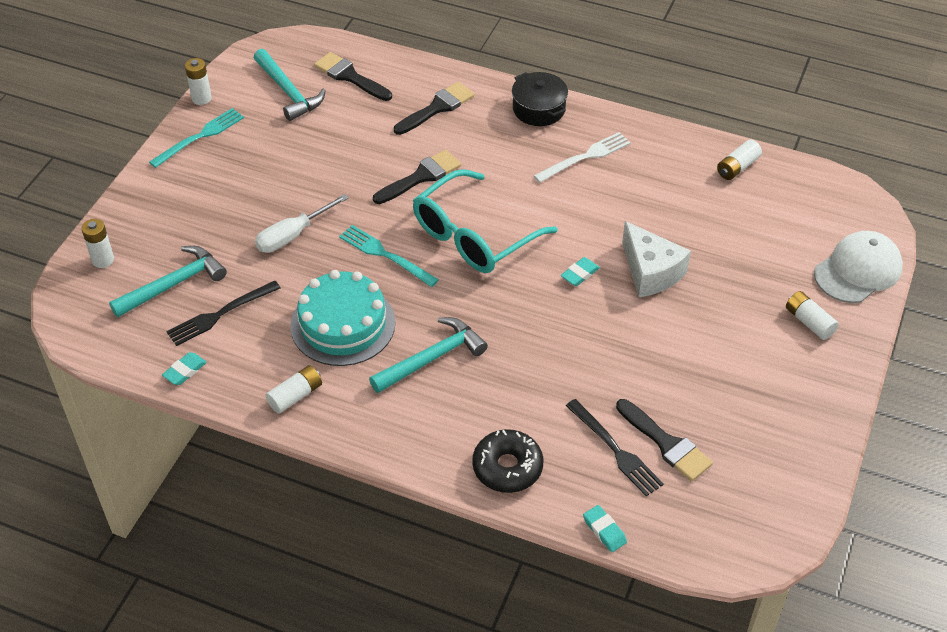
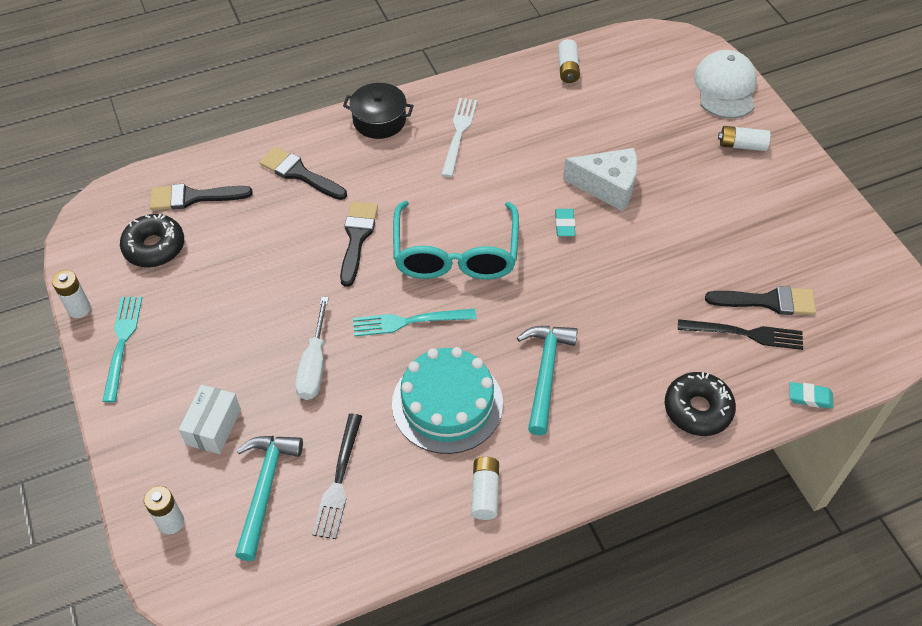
camera: 45 degrees left, 5 degrees up
(185, 371) = (371, 553): turquoise eraser -> none
(190, 225) = (213, 427): none -> white box
(288, 91) = (154, 247): turquoise hammer -> black donut
(437, 108) = (299, 173): black brush -> black brush turned 60 degrees counterclockwise

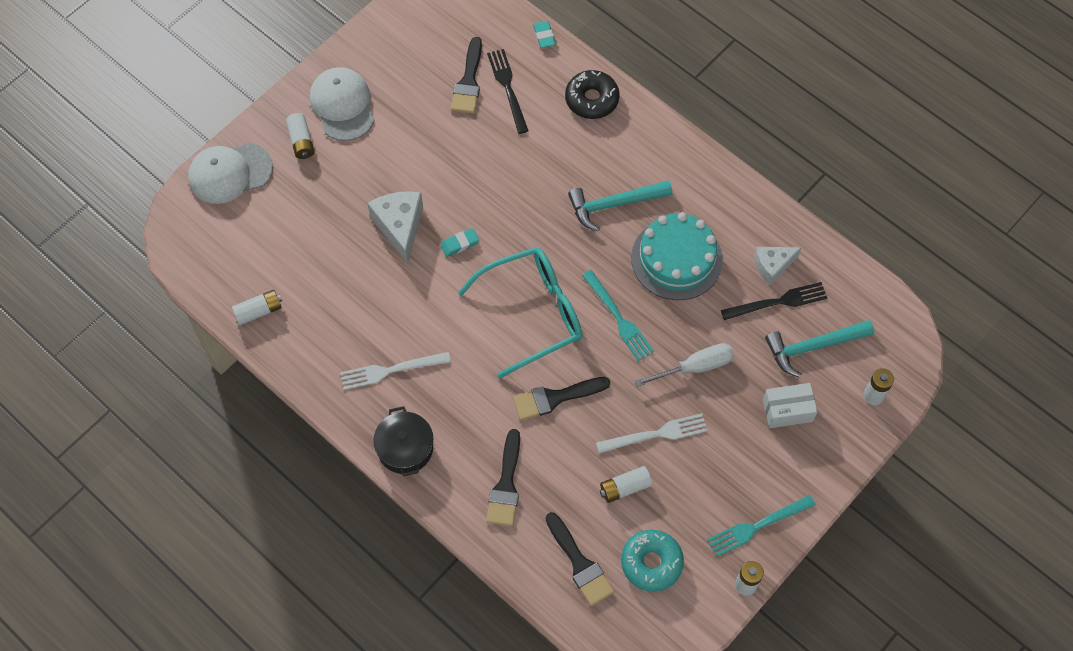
camera: 115 degrees left, 10 degrees up
(154, 247) = (651, 563): black donut -> turquoise donut
(268, 301) = (656, 434): none -> white fork
(385, 497) = (772, 266): none -> white cheese
(485, 493) = (733, 206): white battery -> white battery (625, 488)
(767, 301) = (468, 81): black brush -> black brush turned 150 degrees counterclockwise
(774, 188) = (342, 105): none -> white cap

